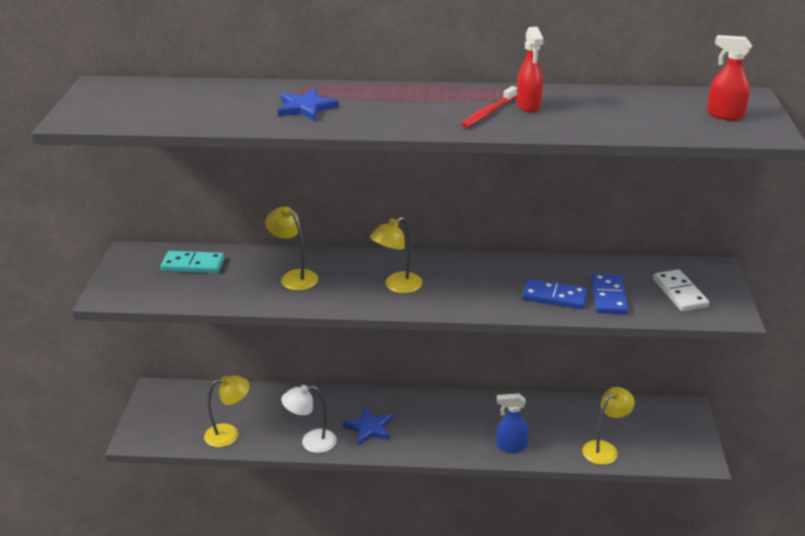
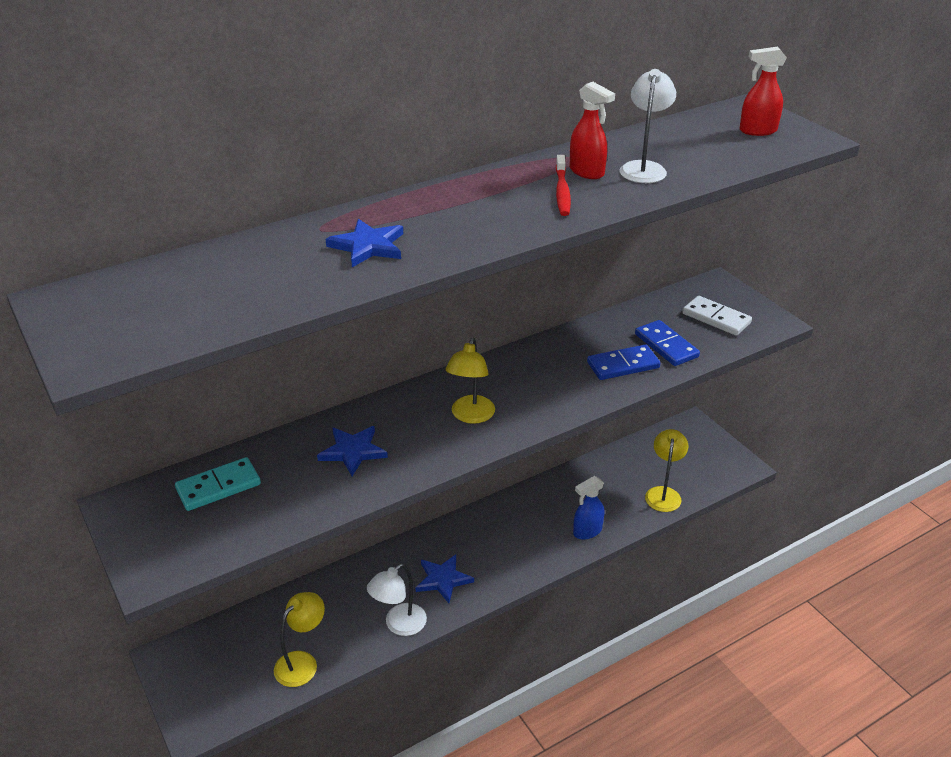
camera: 35 degrees left, 5 degrees up
(294, 277) = (353, 451): yellow lamp -> blue star
(578, 115) = (644, 168): none -> white lamp

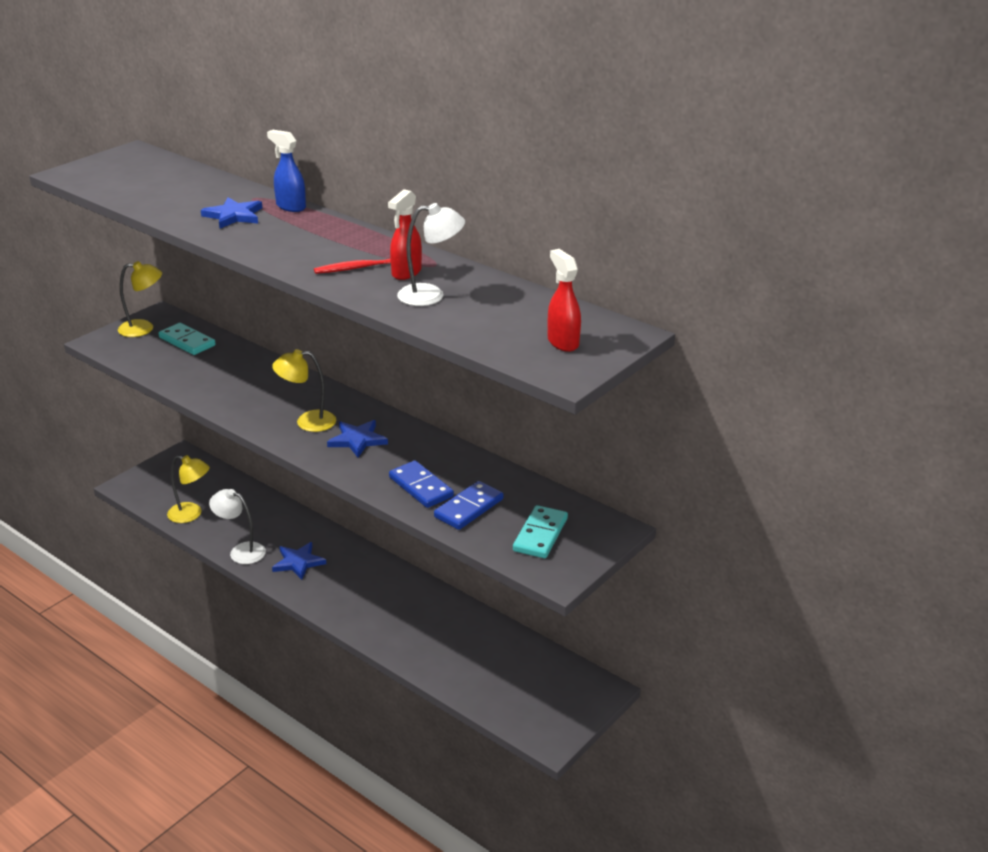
camera: 70 degrees right, 5 degrees down
(353, 451) = (243, 381): blue star -> blue star (357, 440)
(587, 531) = (392, 636): blue spray bottle -> blue spray bottle (290, 206)
(663, 493) = (472, 682): yellow lamp -> yellow lamp (144, 328)
(716, 318) = (540, 534): white domino -> turquoise domino

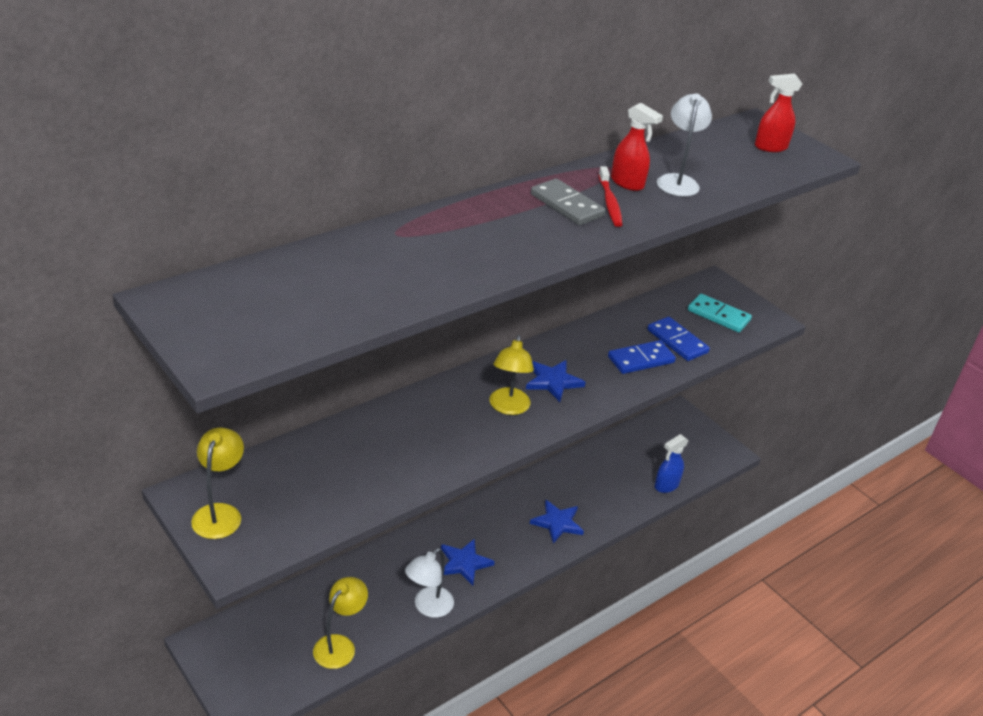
camera: 80 degrees left, 5 degrees up
(187, 341) = (280, 476): turquoise domino -> none
(234, 216) = (446, 252): blue star -> blue star (557, 523)
(290, 206) = (436, 215): blue spray bottle -> blue spray bottle (666, 485)
(342, 251) = (567, 205): none -> grey domino

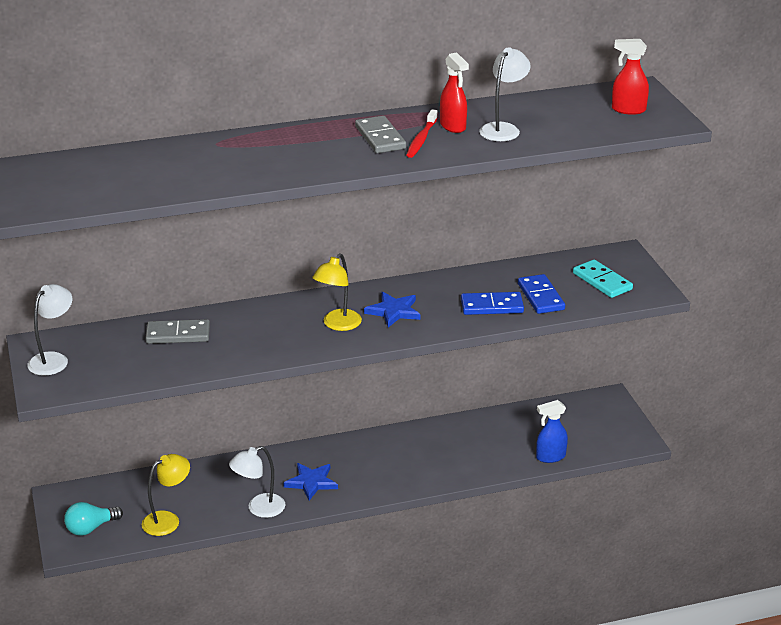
camera: 25 degrees right, 5 degrees down
(220, 513) = (53, 359): yellow lamp -> white lamp
(259, 676) = (91, 528): none -> turquoise light bulb
(346, 451) = (178, 334): none -> grey domino
(557, 523) = (419, 467): blue star -> none

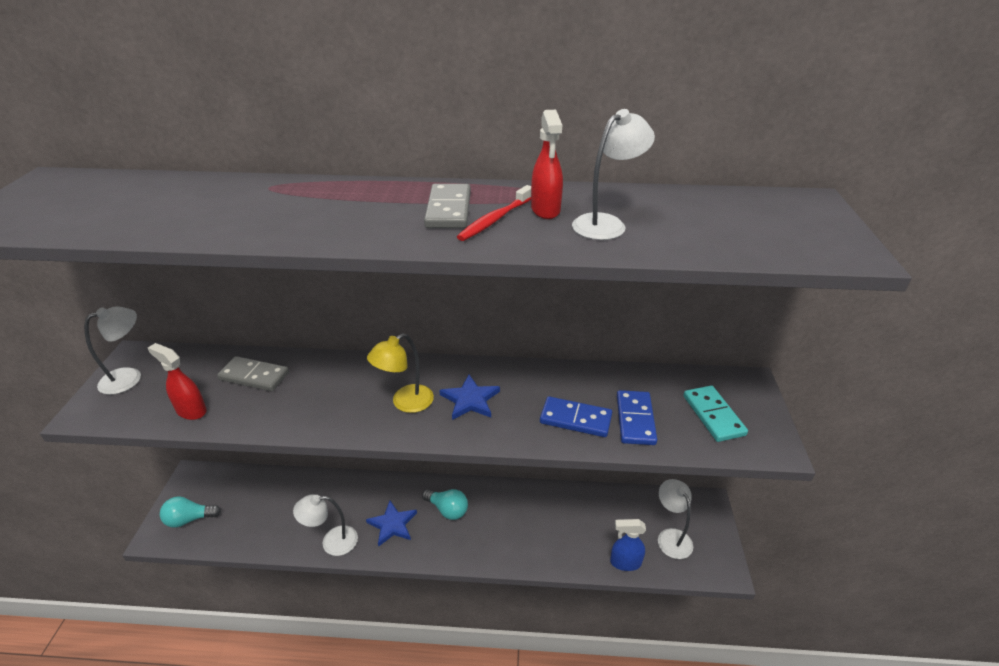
camera: 20 degrees right, 5 degrees up
(168, 520) = (252, 530): yellow lamp -> none
(360, 459) = (447, 510): none -> turquoise light bulb
(584, 429) = (671, 537): none -> white lamp
(628, 110) = (788, 225): red spray bottle -> red spray bottle (191, 411)

